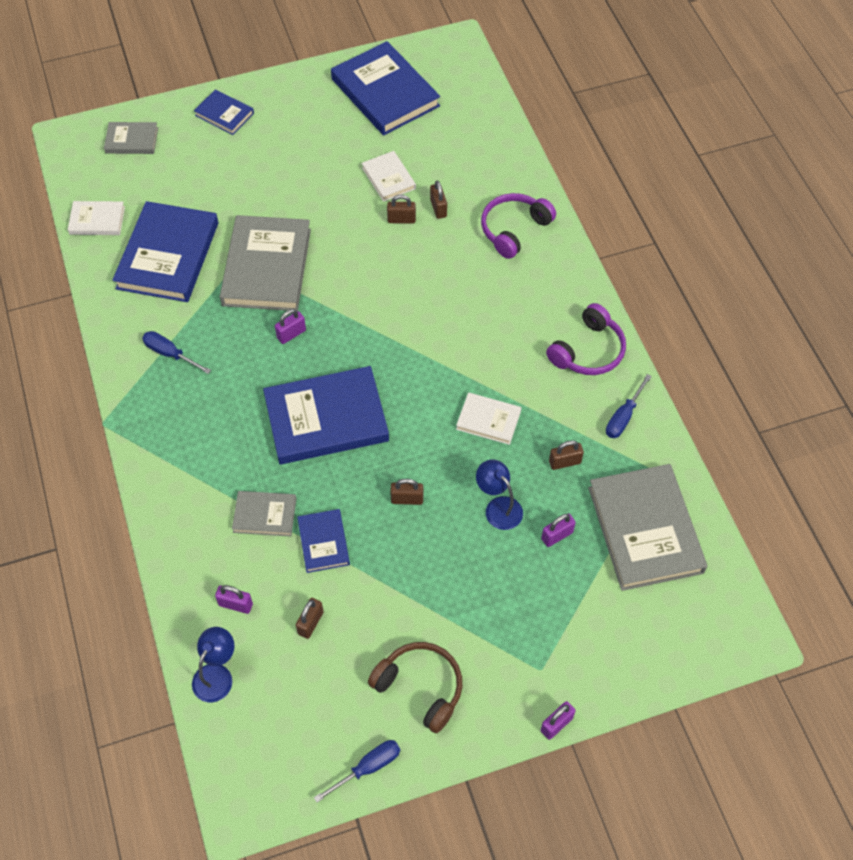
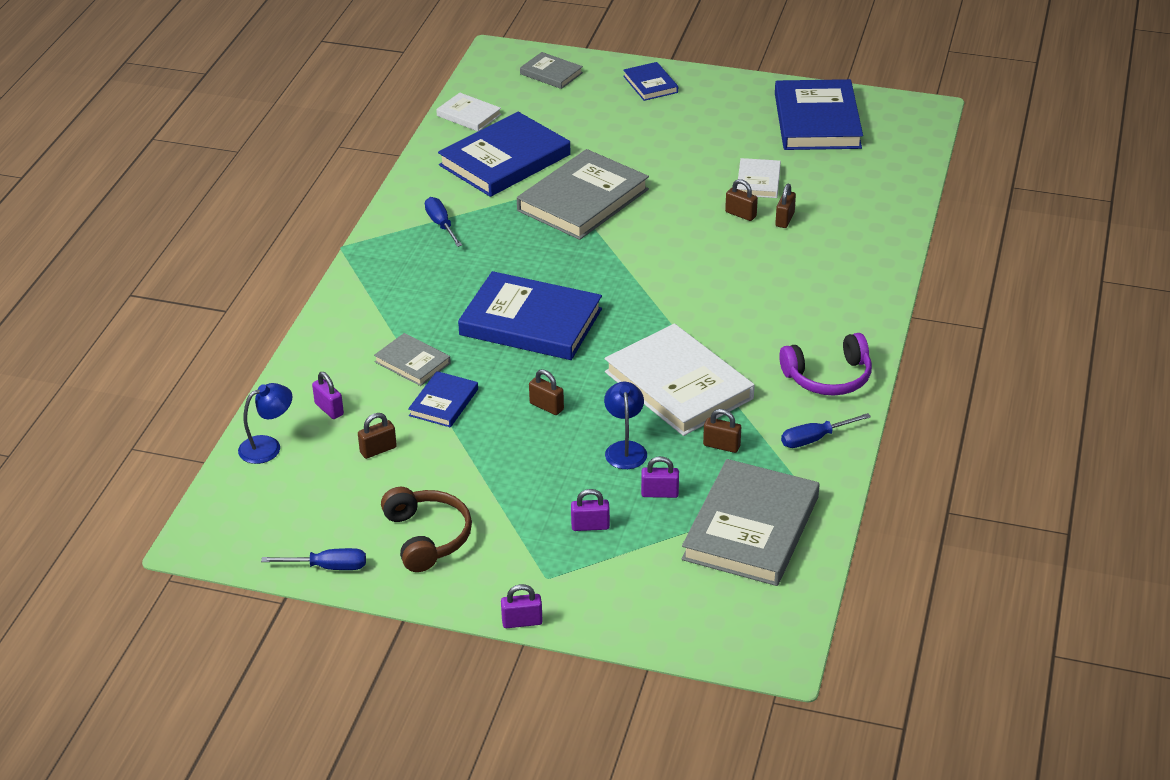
camera: 35 degrees right, 20 degrees down
(291, 334) = (558, 253): purple padlock -> purple padlock (590, 526)
(488, 420) = (678, 385): white book -> white book, size x1.98
(514, 229) = (844, 262): purple headphones -> none

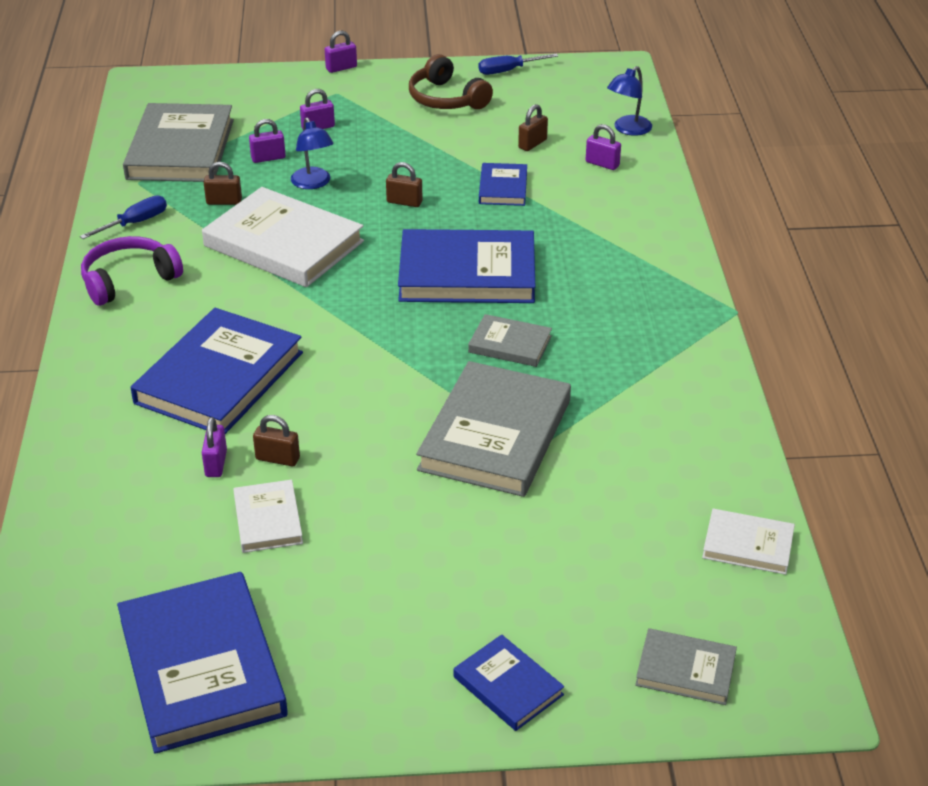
camera: 160 degrees right, 0 degrees up
(412, 362) = (559, 214): grey book -> grey book (510, 344)
(441, 224) = (647, 362): blue screwdriver -> none
(505, 160) = (638, 475): blue book -> blue book (219, 378)
(785, 219) = (216, 463): brown padlock -> purple padlock

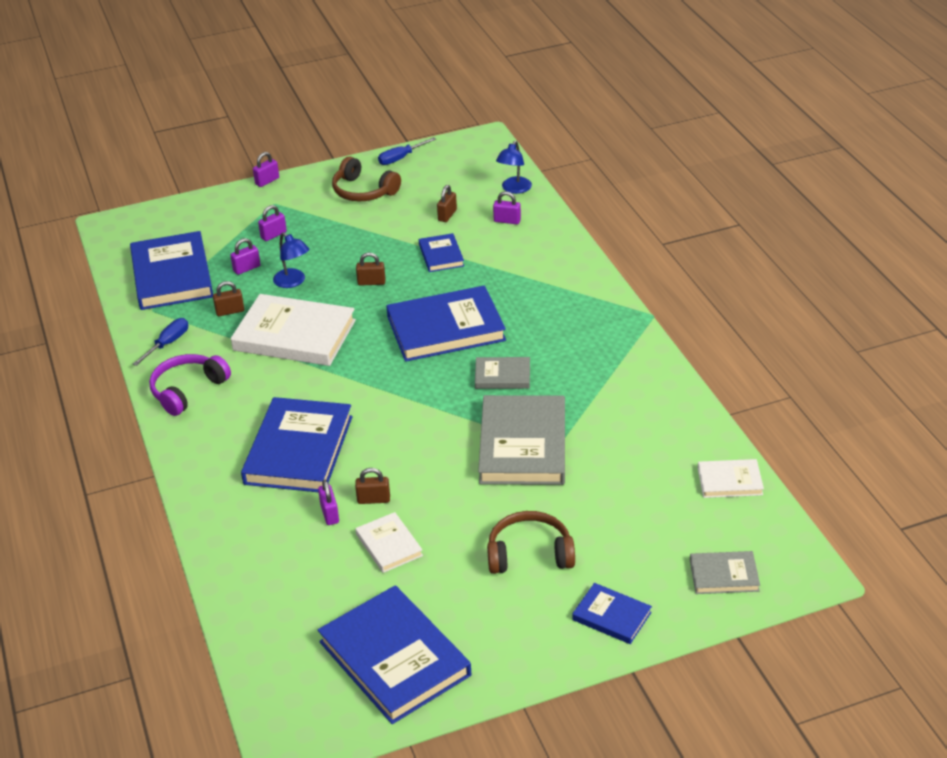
camera: 15 degrees left, 0 degrees up
(180, 149) = (172, 275): grey book -> blue book
(439, 575) = (529, 554): none -> brown headphones

